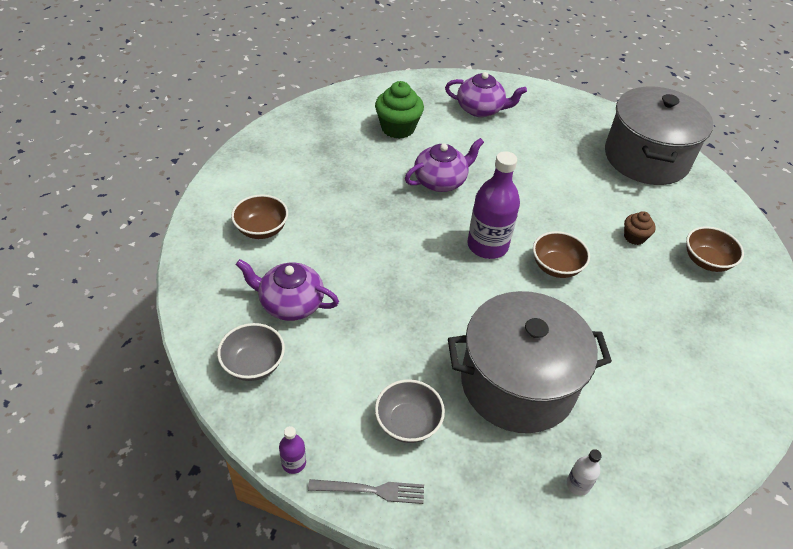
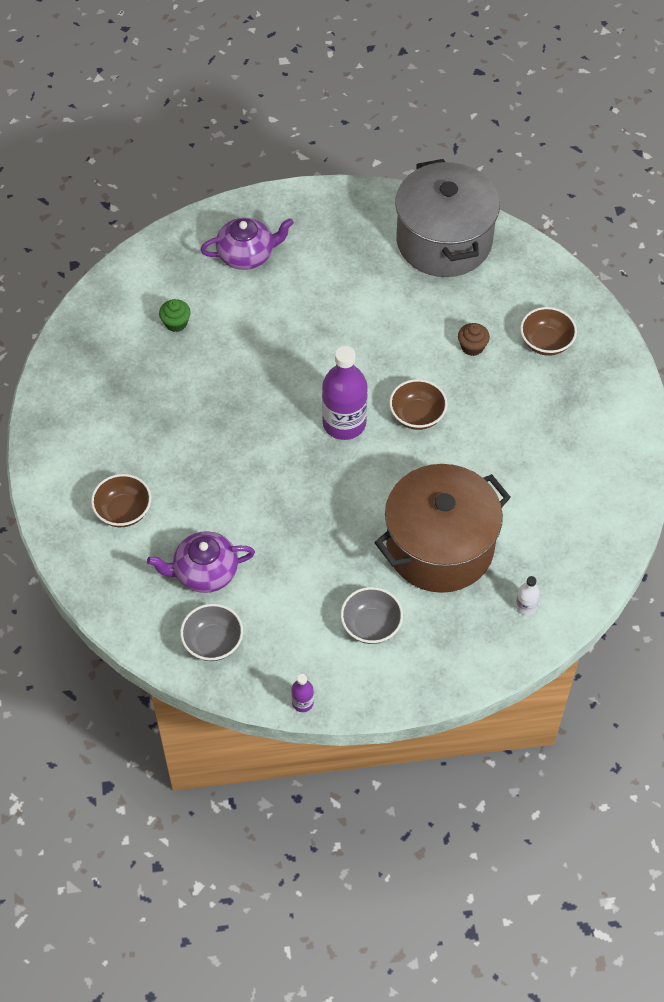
camera: 25 degrees left, 10 degrees up
(371, 490) = (375, 692): grey fork -> none
(398, 128) = (176, 323): green cupcake -> green cupcake, size x0.56
(440, 181) = (259, 370): purple teapot -> none
(517, 383) = (440, 547): grey pot -> brown pot

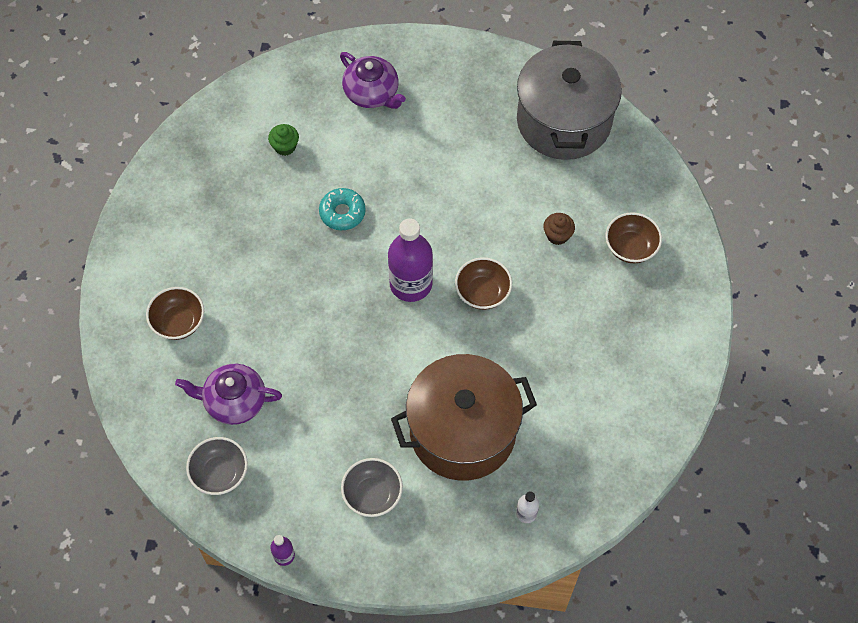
camera: 15 degrees right, 5 degrees up
(247, 255) = (372, 93): purple teapot -> purple teapot turned 45 degrees clockwise
(254, 372) = (342, 213): none -> turquoise donut

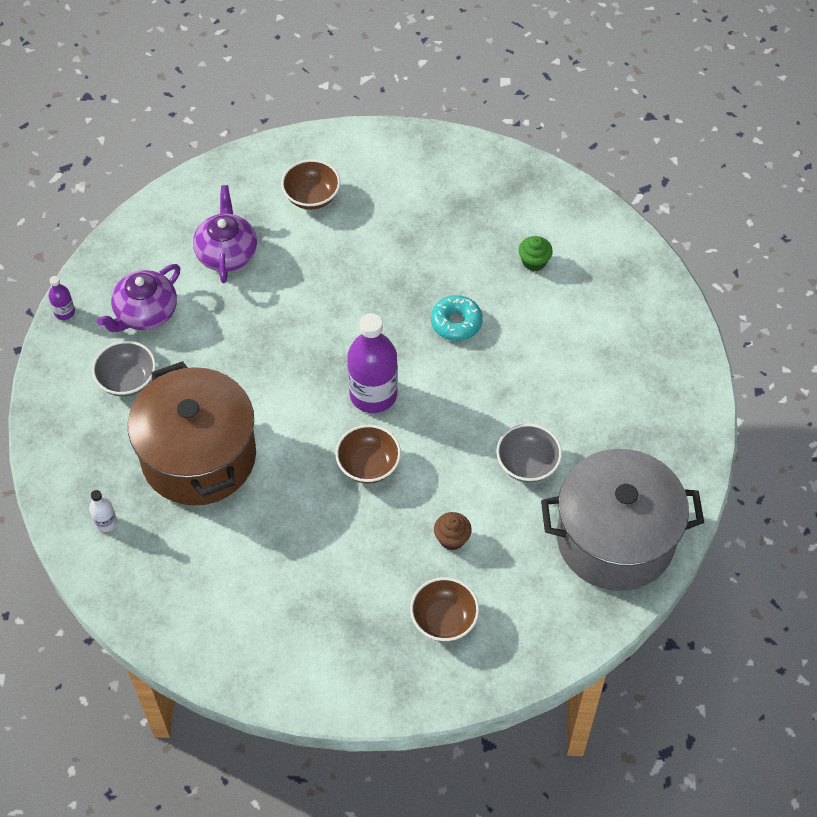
camera: 85 degrees right, 5 degrees down
(220, 473) = (149, 251): grey bowl -> grey bowl (527, 464)
(372, 93) = (620, 336): purple teapot -> purple teapot (145, 313)

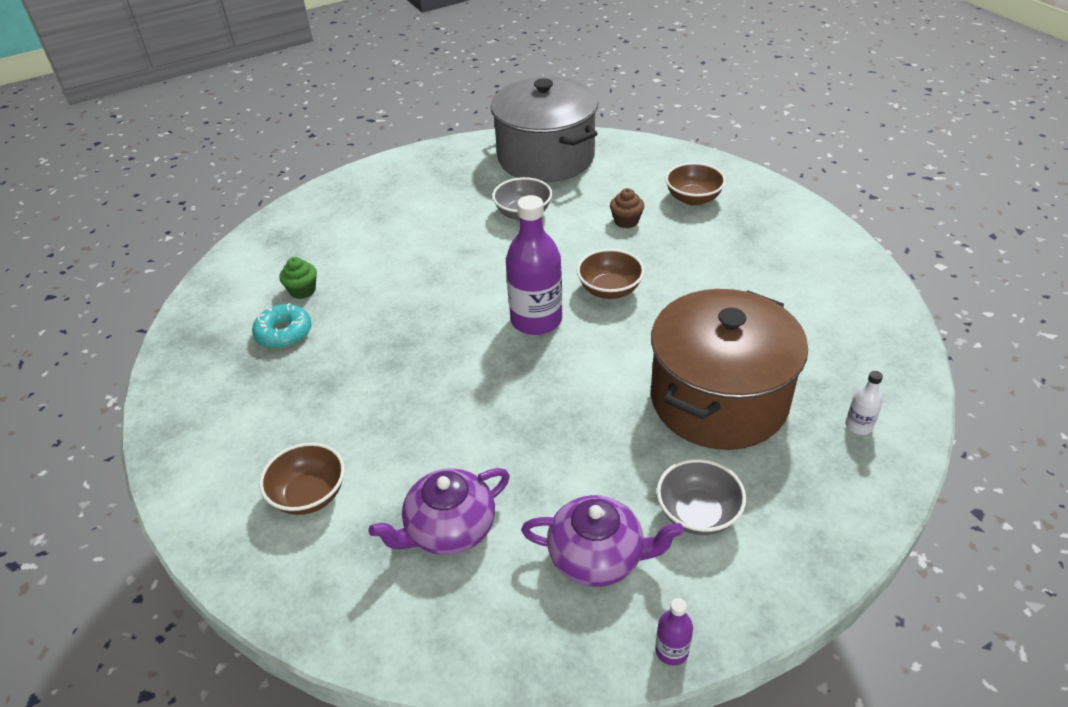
camera: 120 degrees left, 15 degrees down
(456, 323) = (411, 306): turquoise donut -> turquoise donut (284, 333)

